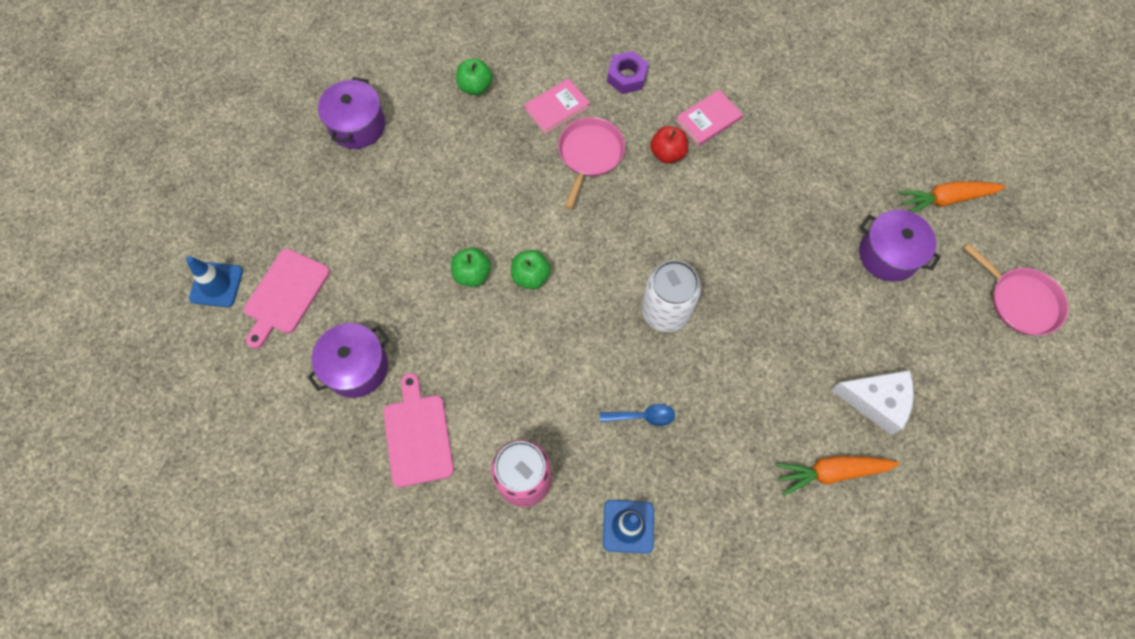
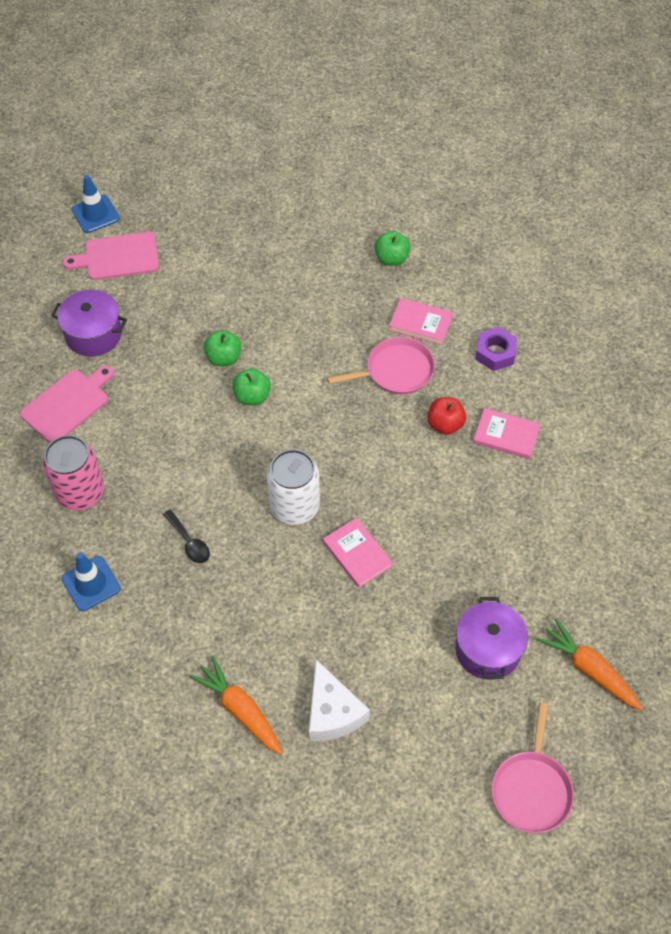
camera: 55 degrees right, 10 degrees down
(357, 125) = (291, 209): purple pot -> none
(642, 416) = (189, 542): blue spoon -> black spoon
(743, 292) = (357, 554): none -> pink book

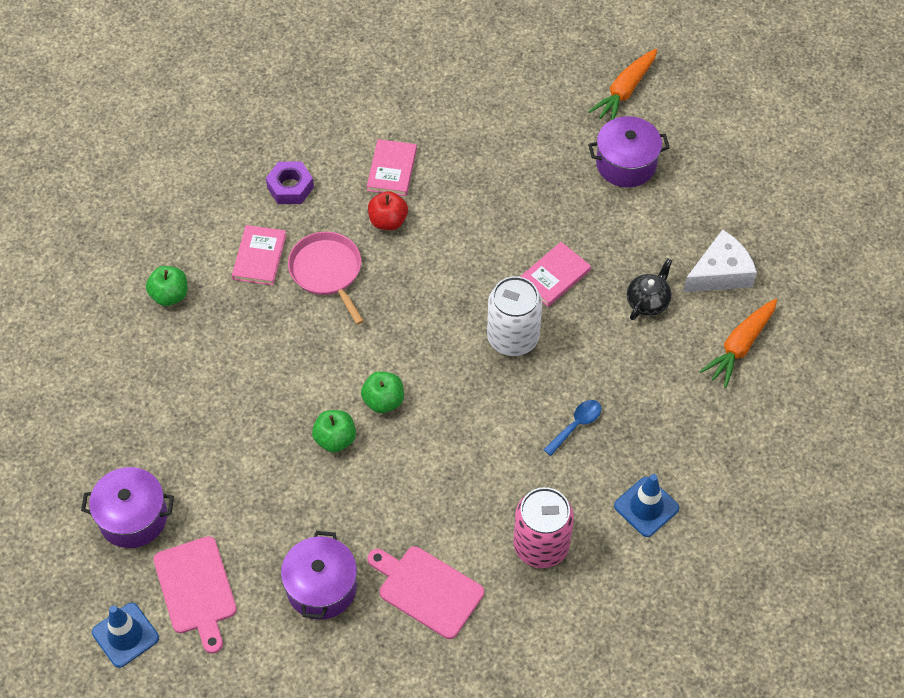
camera: 100 degrees left, 0 degrees up
(189, 542) = (576, 425): black spoon -> blue spoon
(190, 223) = (133, 517): none -> purple pot
(311, 633) = (648, 301): none -> black teapot
(531, 789) = (743, 123): pink pan -> none

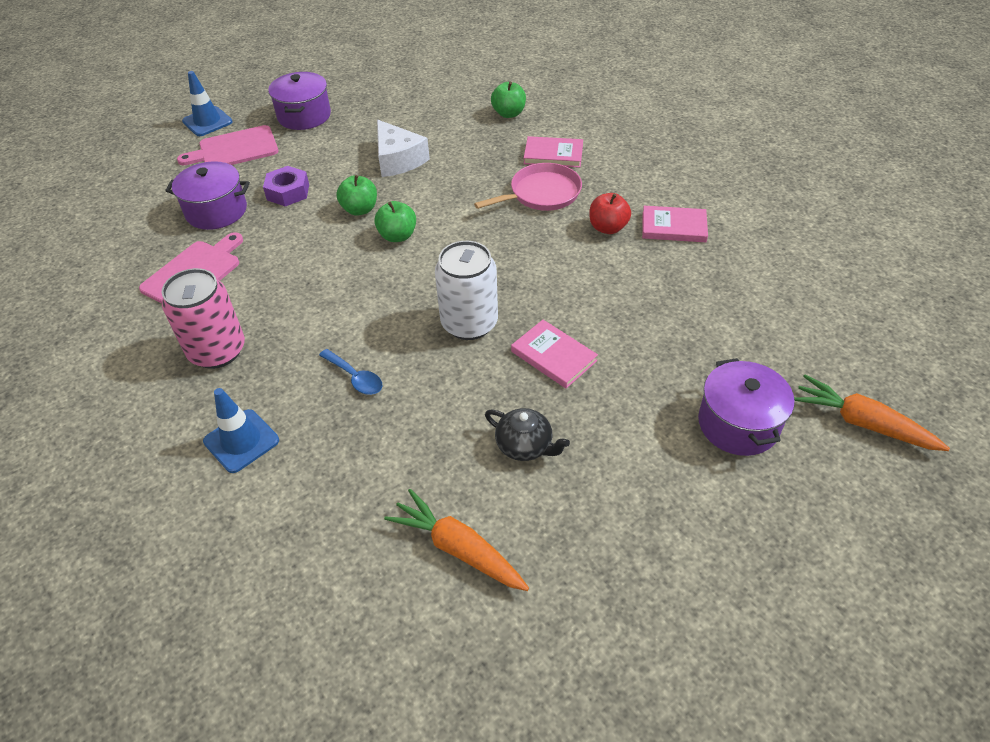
camera: 90 degrees right, 10 degrees down
(290, 187) = (635, 166): purple nut -> purple nut (288, 192)
(720, 273) = (577, 528): white cheese -> white cheese (398, 160)

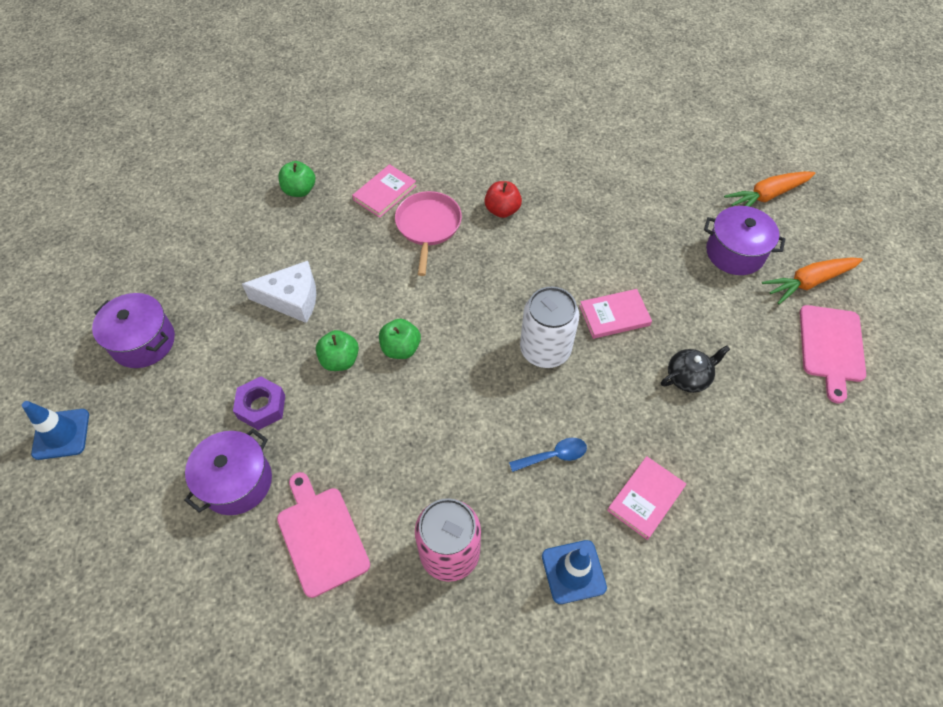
camera: 60 degrees left, 10 degrees up
(234, 149) = (141, 426): pink cutting board -> pink cutting board (831, 347)
(458, 549) = (757, 462): orange carrot -> orange carrot (809, 282)
(673, 227) = (531, 174): pink book -> pink book (646, 498)

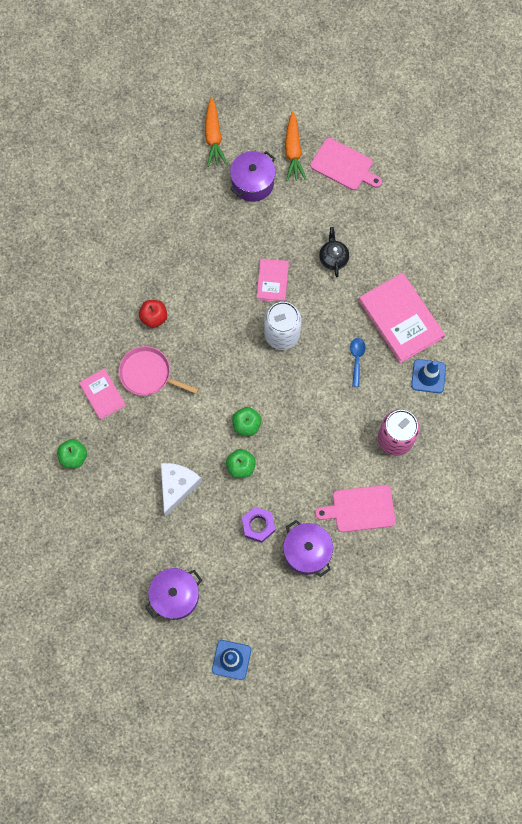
camera: 70 degrees left, 15 degrees up
(646, 498) = (400, 319): pink book -> pink book, size x1.81

